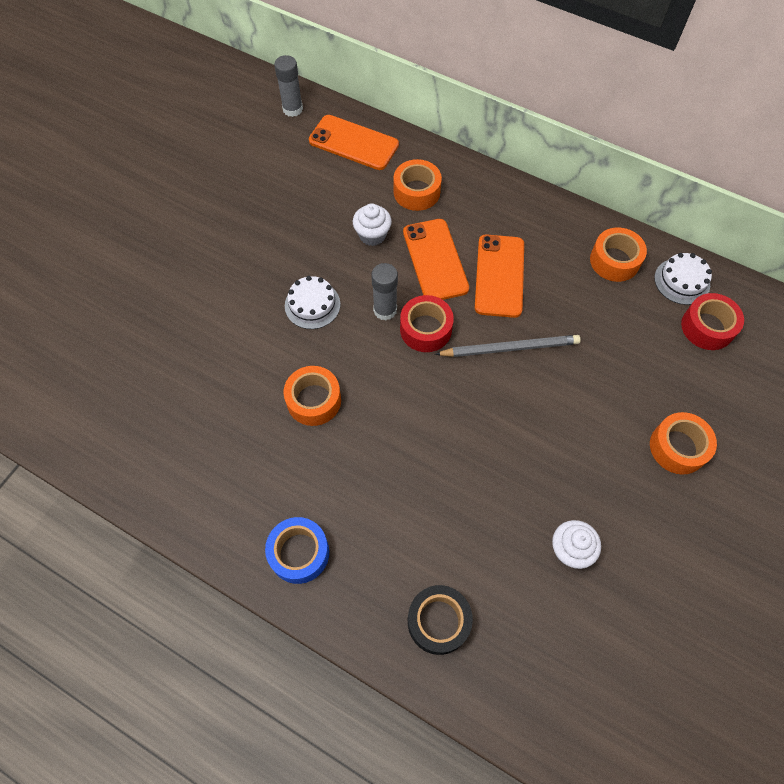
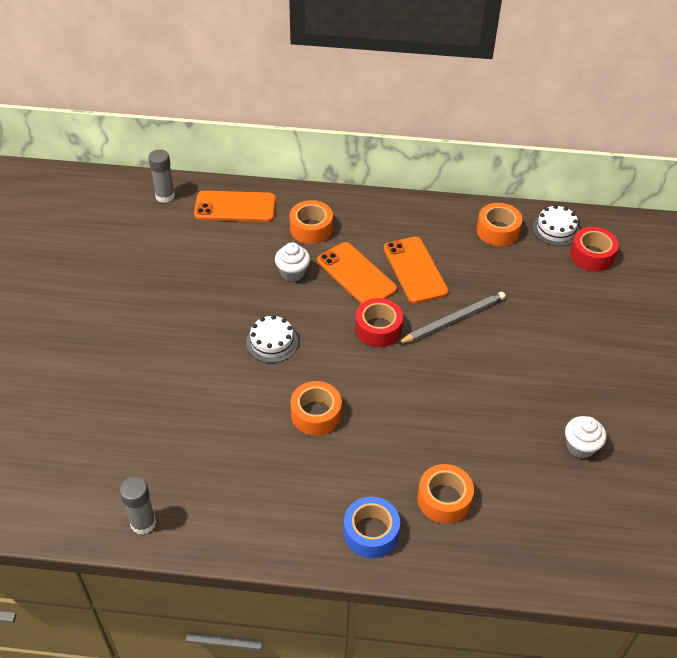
camera: 25 degrees left, 15 degrees down
(385, 310) = (336, 325): grey glue stick -> grey glue stick (143, 523)
(438, 621) = (511, 537): black tape -> none
(678, 447) = (617, 346): orange tape -> orange tape (444, 499)

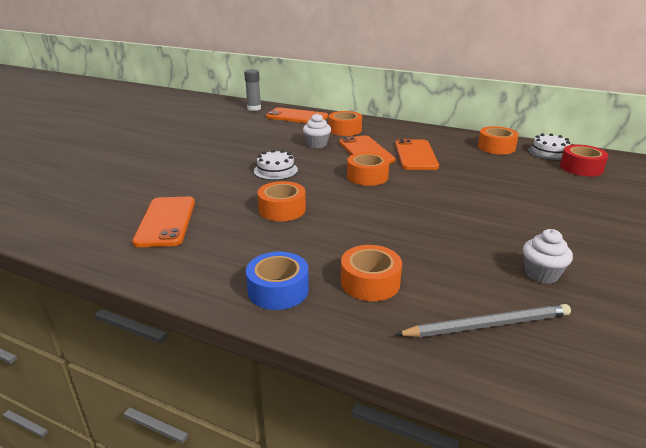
camera: 20 degrees right, 20 degrees down
(143, 523) = (82, 242): grey glue stick -> none
(207, 467) = (166, 221): none -> orange phone
(378, 329) = (367, 176): red tape -> orange tape
(453, 320) = (437, 181): grey pencil -> grey pencil (487, 325)

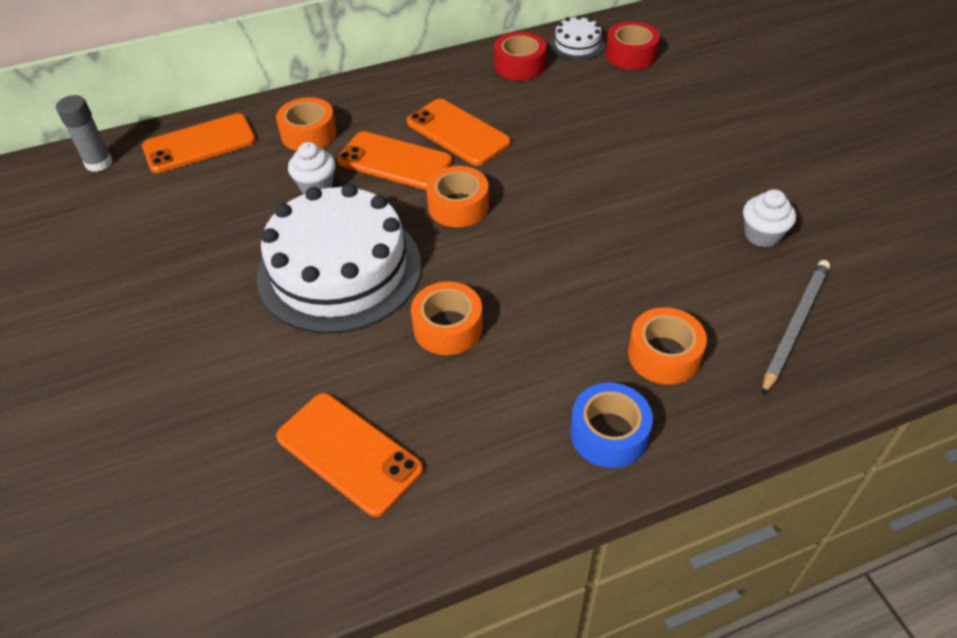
camera: 45 degrees left, 20 degrees up
(275, 170) = (339, 270): white cake -> white cake, size x2.30
(496, 147) = (519, 65): orange tape -> red tape

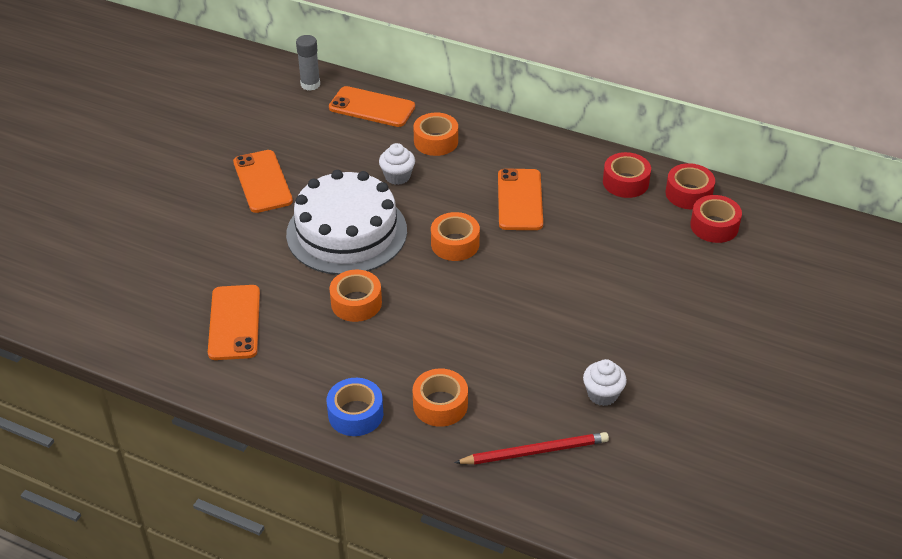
camera: 45 degrees right, 5 degrees down
(394, 161) = (458, 192): orange phone -> orange phone (262, 182)
(577, 44) = (688, 194): white cake -> red tape
(795, 325) = (535, 451): grey pencil -> red pencil

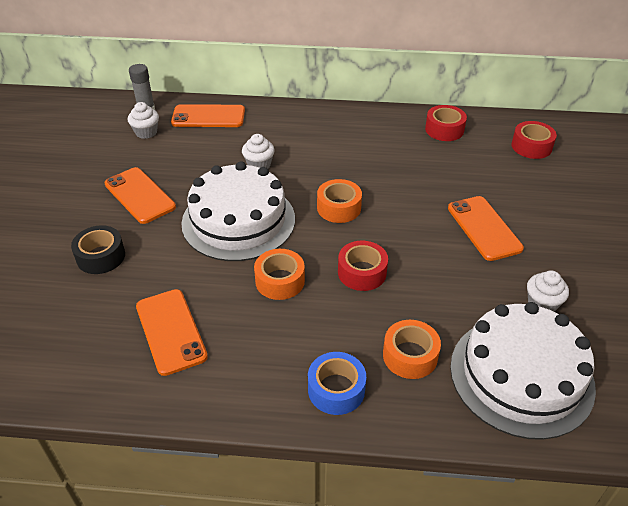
camera: 20 degrees left, 0 degrees up
(201, 235) = (101, 256): none -> black tape
(299, 112) = (146, 132): none -> white cupcake
(436, 141) = (276, 131): orange tape -> none
(520, 200) = (371, 161): orange phone -> orange phone (484, 228)
(535, 451) = (521, 375): red pencil -> white cake
(688, 194) = (496, 127): red tape -> red tape (362, 272)

